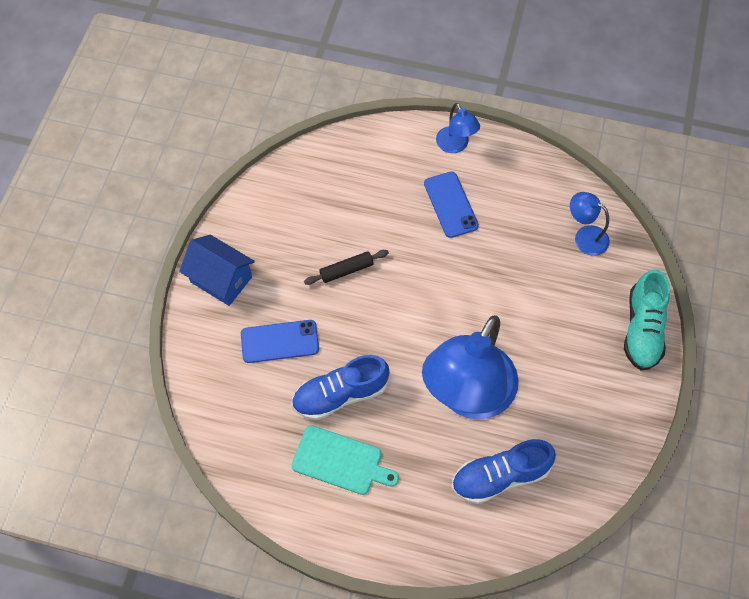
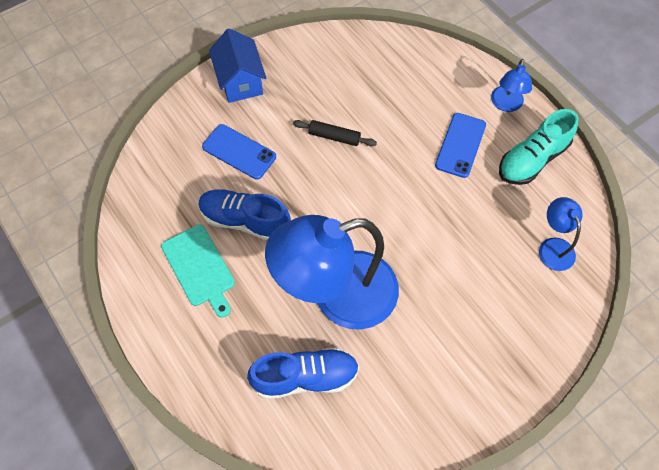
camera: 40 degrees right, 0 degrees up
(500, 476) = (305, 377): blue shoe -> blue shoe turned 150 degrees clockwise
(642, 329) = (536, 358): turquoise shoe -> turquoise shoe (532, 159)

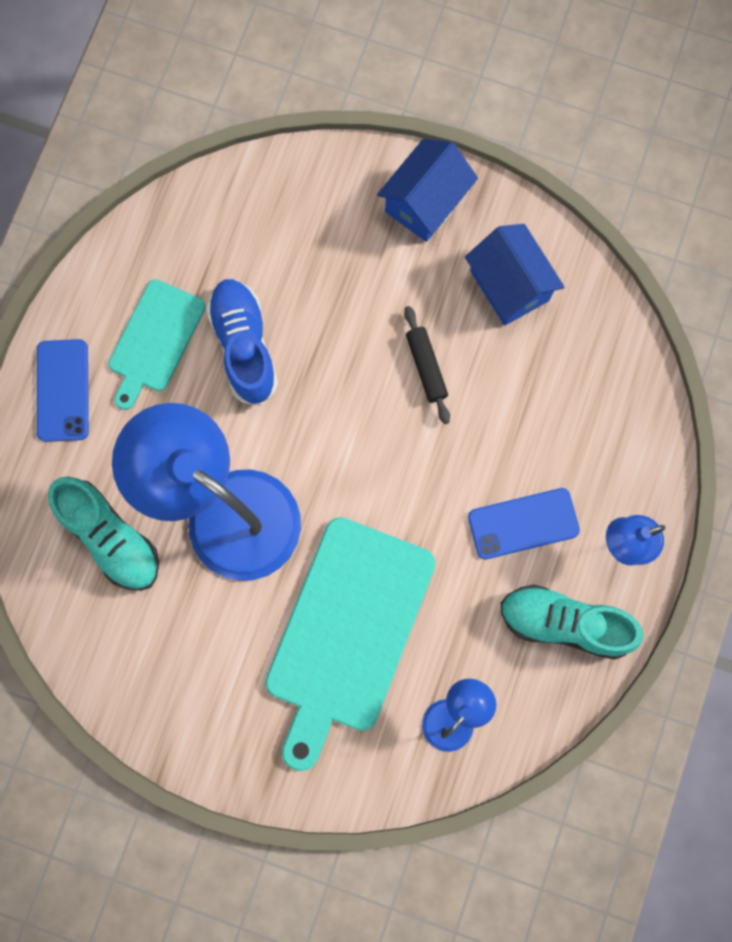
camera: 55 degrees right, 15 degrees up
(239, 152) = (326, 274): blue phone -> blue phone (62, 390)
(305, 377) = (110, 537): blue shoe -> turquoise shoe
(320, 72) = (509, 285): none -> blue house
(464, 273) = (347, 632): none -> turquoise cutting board

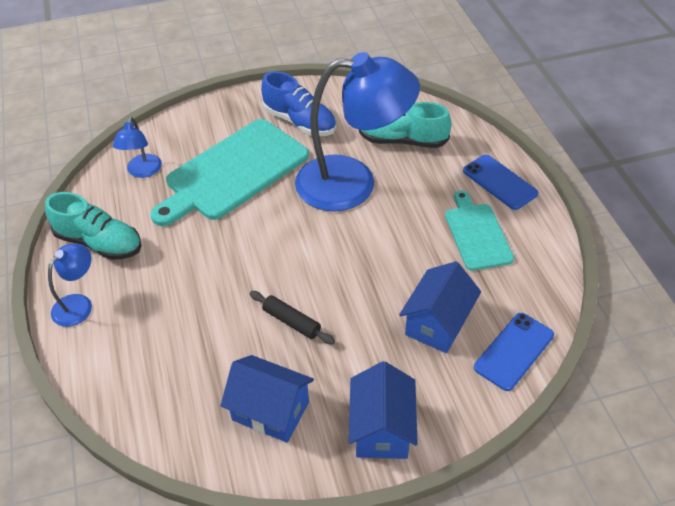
camera: 145 degrees right, 30 degrees down
(244, 346) = (421, 262): blue shoe -> blue shoe (299, 122)
(289, 267) = (437, 323): none -> blue house
(347, 632) = (233, 172): turquoise cutting board -> turquoise cutting board turned 120 degrees counterclockwise
(523, 523) = (160, 275): blue phone -> blue phone (514, 351)
(565, 623) = (99, 243): turquoise shoe -> turquoise shoe turned 45 degrees clockwise

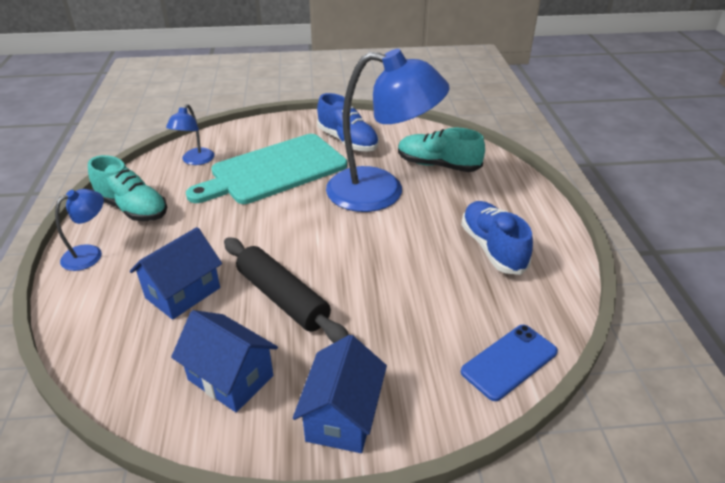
camera: 10 degrees right, 10 degrees down
(291, 322) = (283, 298): black rolling pin -> black rolling pin, size x1.80
(437, 323) = (432, 322): blue house -> blue house (183, 293)
(477, 234) = (492, 248): turquoise cutting board -> blue shoe
(499, 182) = (525, 208): blue phone -> none

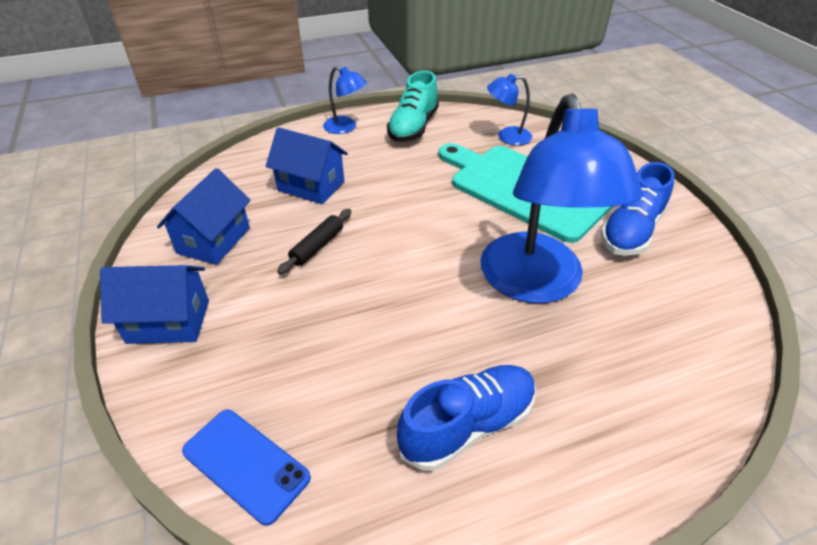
camera: 75 degrees right, 5 degrees up
(283, 298) = (317, 246): black rolling pin -> black rolling pin, size x0.56
(438, 165) = (641, 333): turquoise shoe -> none

